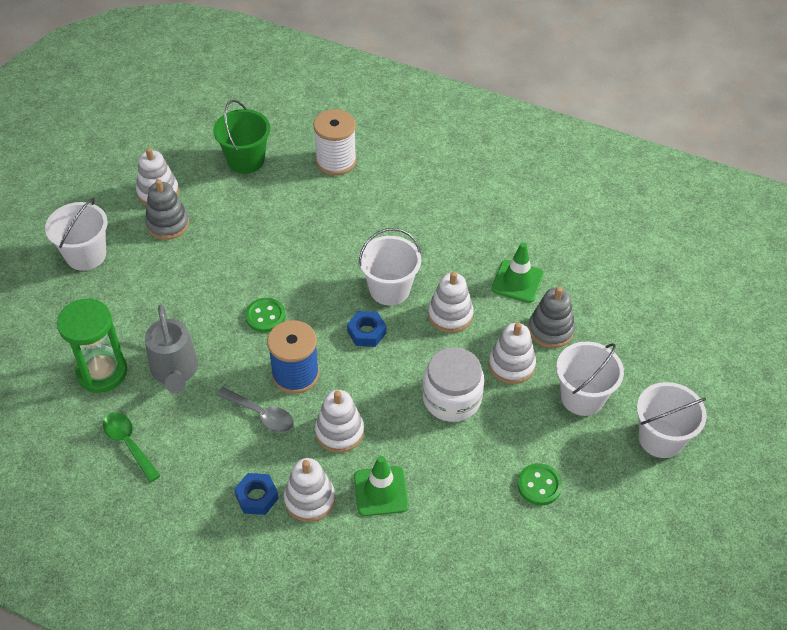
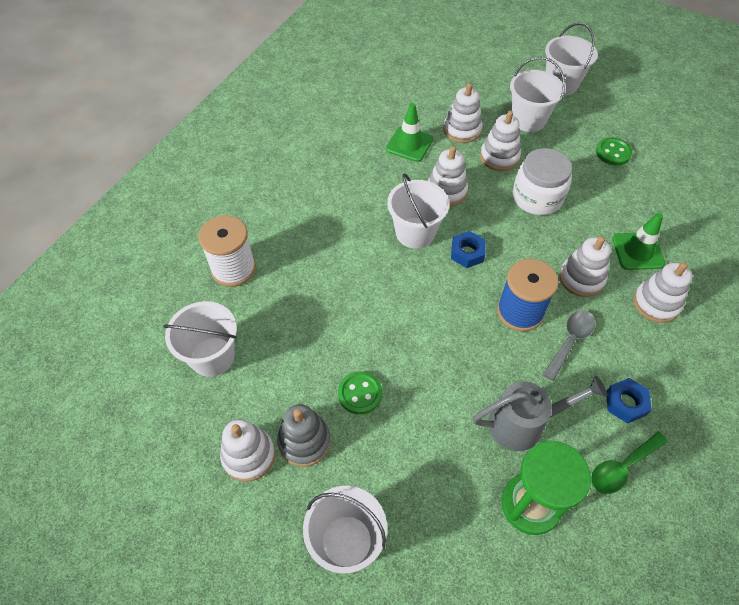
camera: 85 degrees left, 5 degrees up
(246, 160) = (212, 356): green bucket -> white bucket
(257, 497) = (662, 345): blue nut -> blue nut (625, 403)
(265, 316) = (448, 337): green button -> green button (360, 393)
(550, 330) = (462, 130): grey stacking toy -> white stacking toy

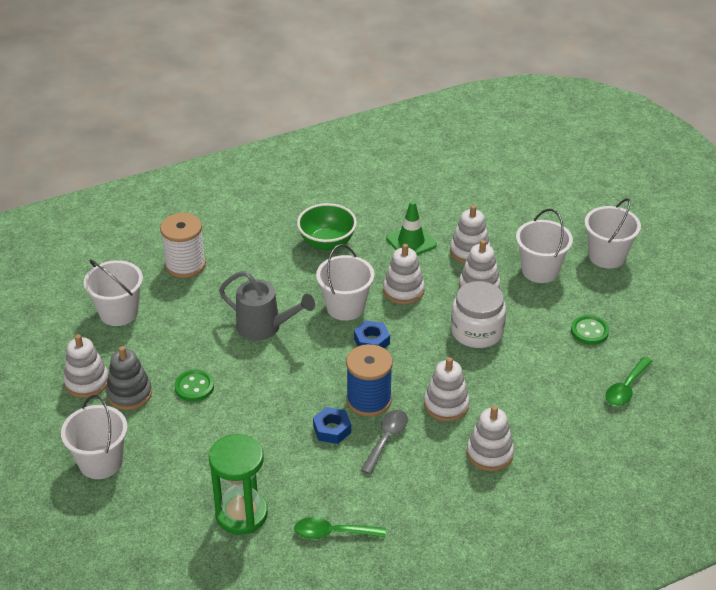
camera: 35 degrees right, 15 degrees down
(342, 180) = (327, 243): none -> green bowl
(524, 424) = (291, 468): grey watering can -> grey watering can (265, 327)
(570, 341) = (386, 439): grey spoon -> grey spoon turned 45 degrees counterclockwise
(625, 403) = (383, 499): blue nut -> blue nut (332, 429)
(637, 251) = (519, 411): green traffic cone -> none
(684, 186) = (626, 388): none -> green spoon

